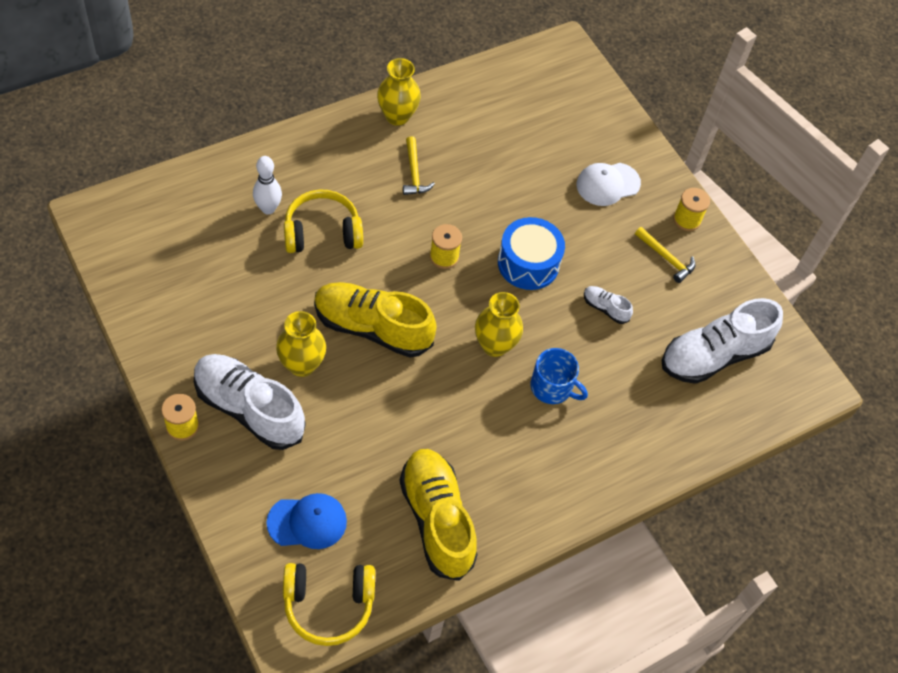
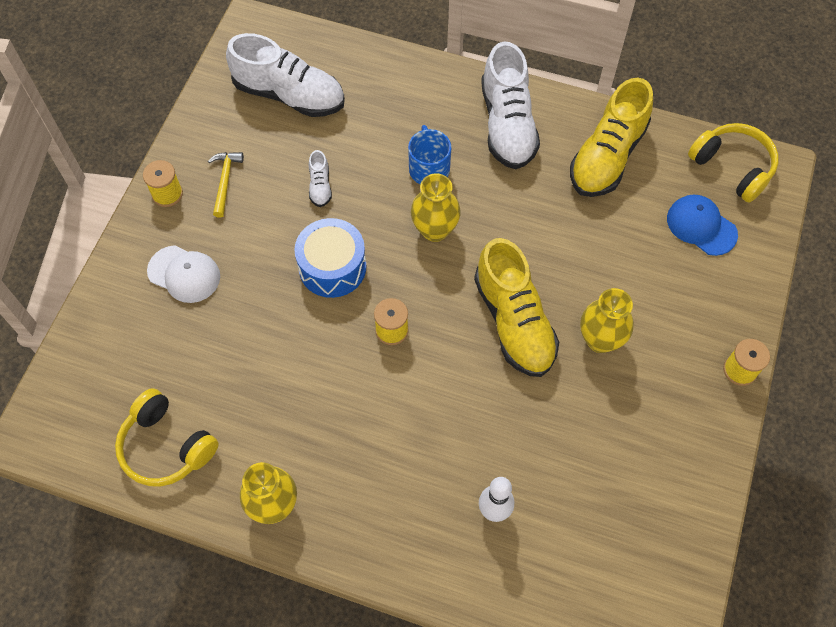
camera: 125 degrees left, 5 degrees up
(249, 409) = (674, 340): white shoe -> white shoe (507, 124)
(322, 232) = (469, 443): yellow headphones -> yellow headphones (166, 446)
(414, 173) = (327, 430): yellow hammer -> none

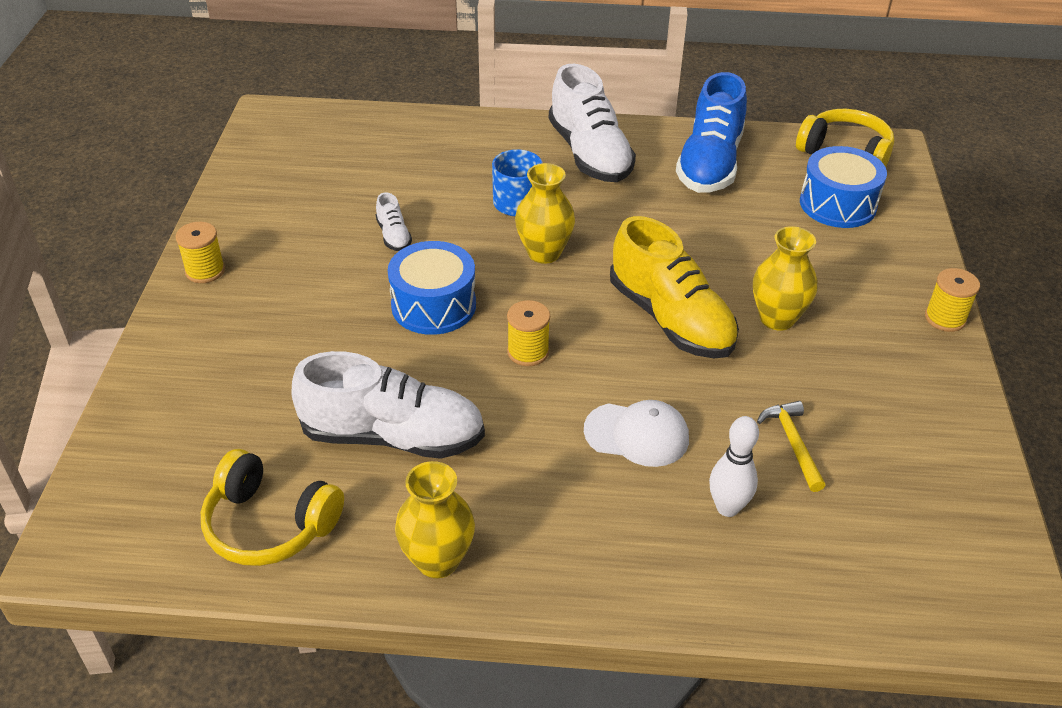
camera: 15 degrees left, 20 degrees down
(184, 274) = (247, 342): white cap -> white cap (637, 435)
(225, 181) = (275, 248): yellow hammer -> yellow hammer (793, 443)
(289, 95) = (331, 164): white shoe -> white shoe (392, 436)
(607, 156) = (710, 164): yellow shoe -> blue shoe
(701, 226) = (838, 204): blue cap -> blue drum

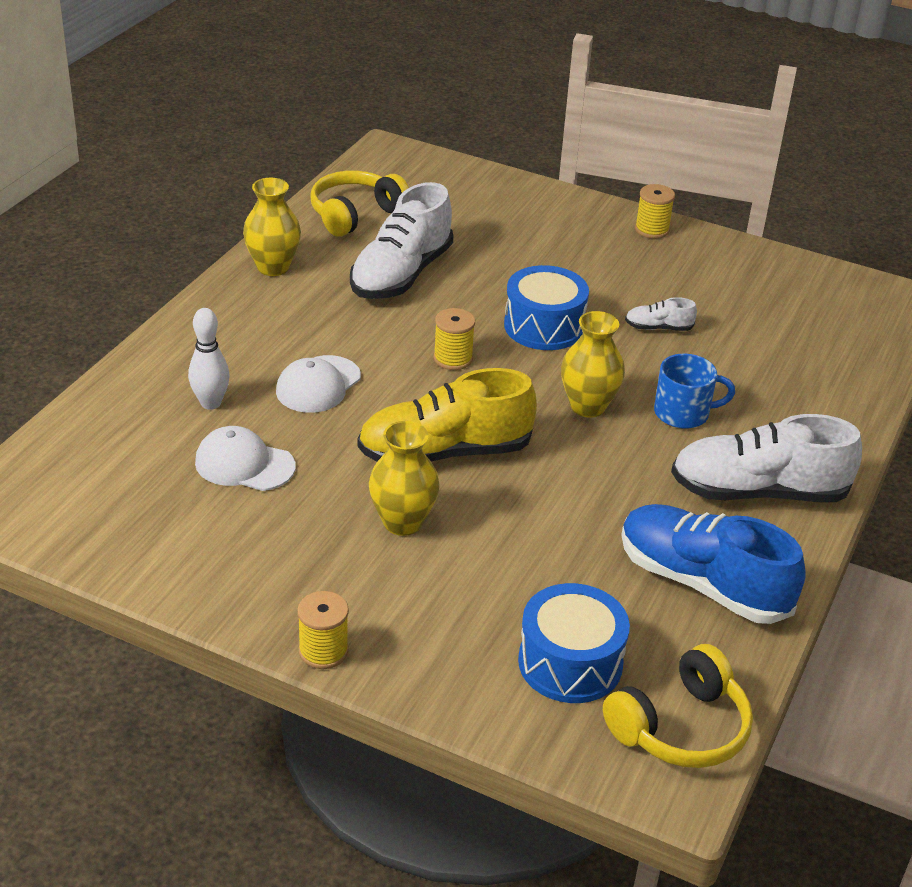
camera: 110 degrees right, 5 degrees down
(793, 443) = (244, 464): yellow hammer -> white cap

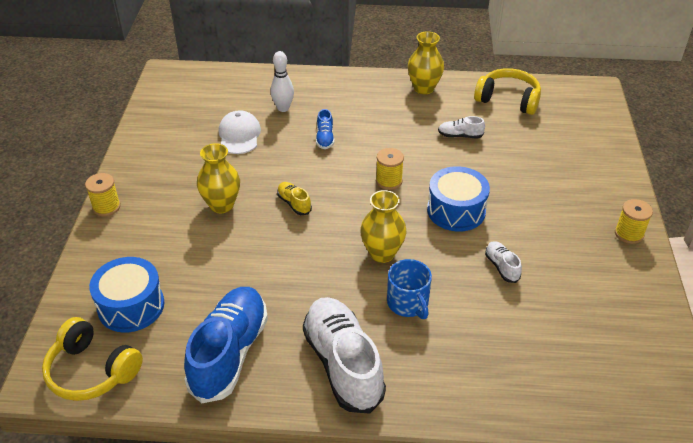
camera: 70 degrees right, 5 degrees up
(318, 385) = (325, 138): white cap -> blue shoe
(401, 274) = (460, 136): white shoe -> white shoe, size x0.44
(445, 452) = (294, 203): yellow shoe -> yellow shoe, size x0.44

